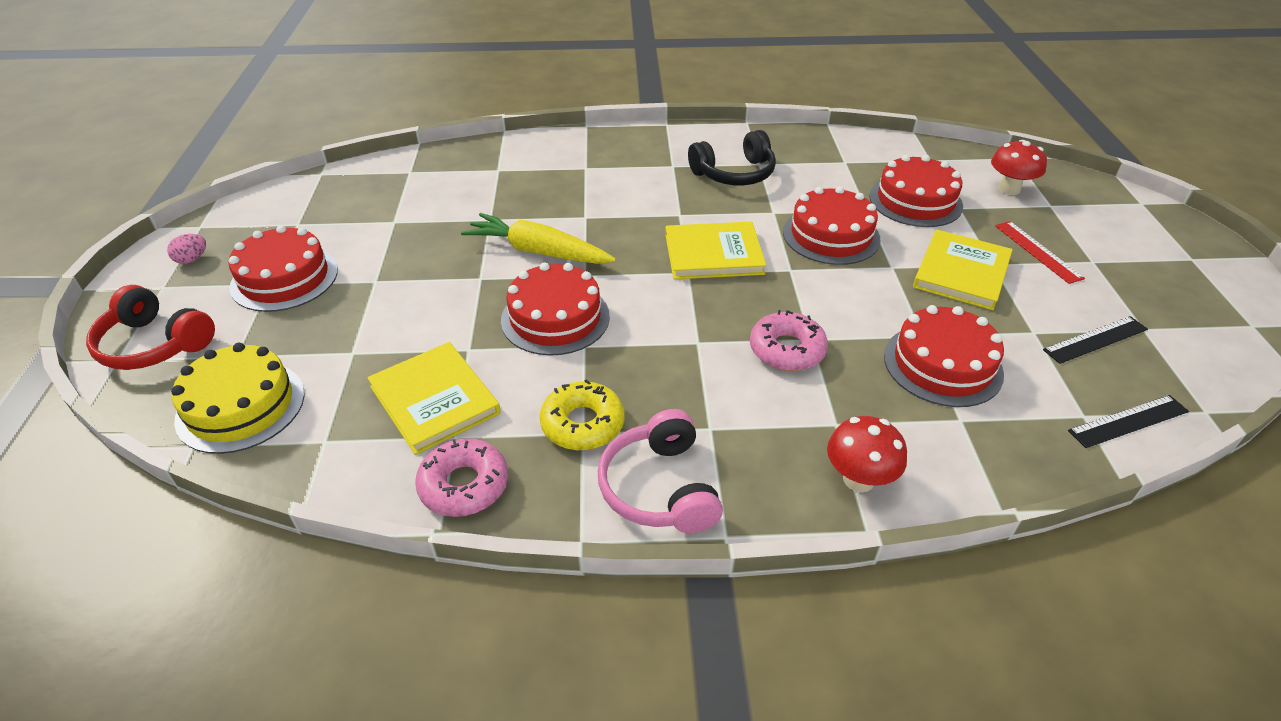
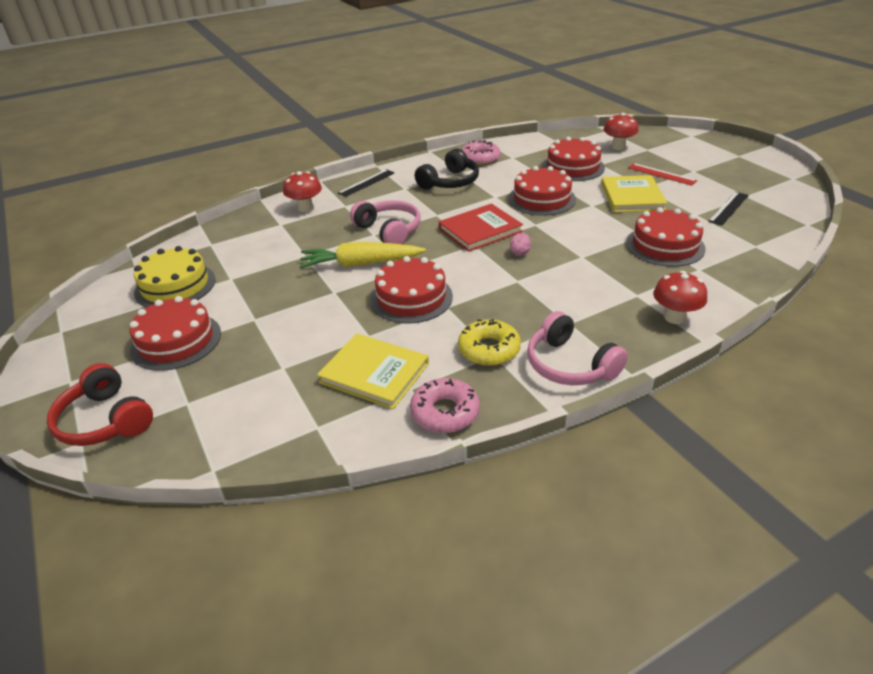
camera: 25 degrees left, 5 degrees down
(155, 344) = (105, 420): red headphones -> red headphones turned 45 degrees clockwise
(192, 259) = (78, 355): pink egg -> pink egg (520, 253)
(241, 406) = (226, 432): yellow cake -> yellow cake (175, 286)
(541, 157) = (305, 208): none -> red mushroom
(606, 218) = (389, 231): none -> pink headphones
(713, 254) = (480, 230): yellow book -> red book
(787, 350) = (573, 267): pink donut -> pink donut (480, 159)
(1128, 421) = (778, 241): black ruler -> black ruler (366, 183)

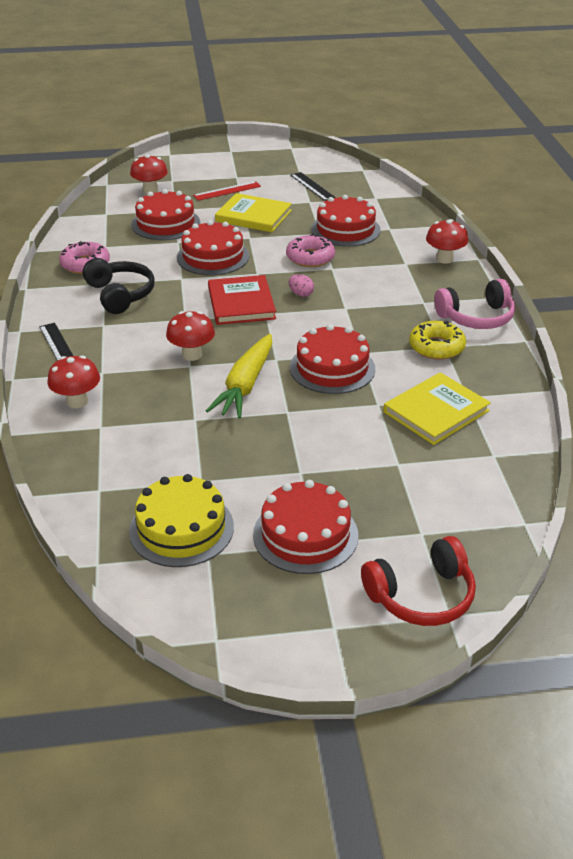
camera: 70 degrees left, 0 degrees up
(389, 231) = (192, 355): pink headphones -> red mushroom
(445, 412) = (505, 387): pink donut -> pink donut (310, 258)

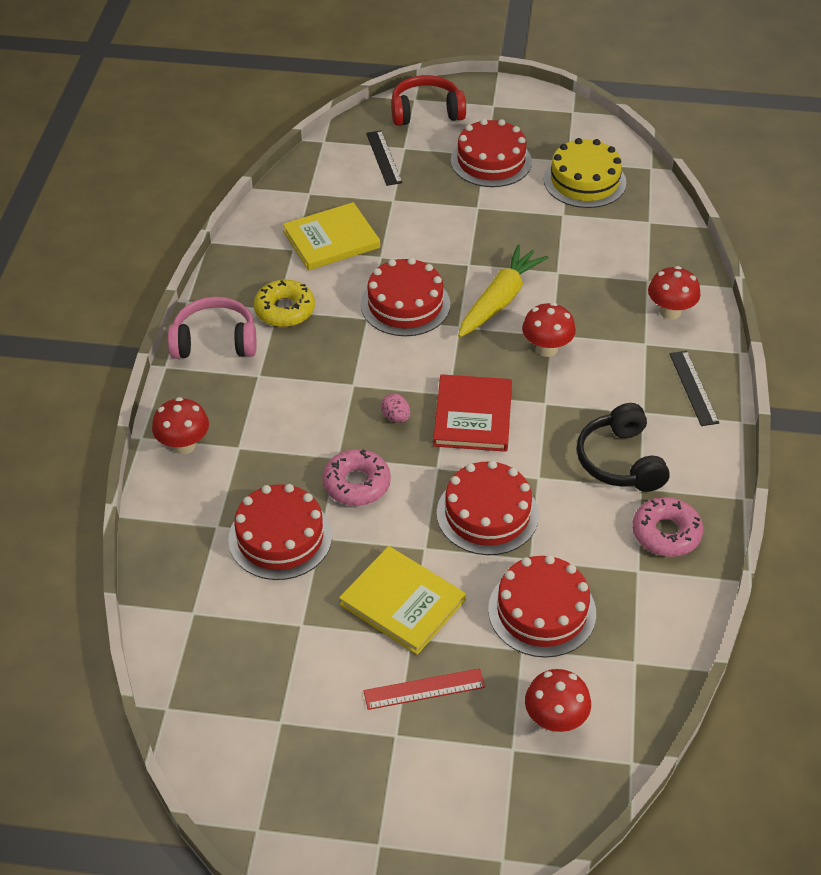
camera: 165 degrees left, 10 degrees up
(312, 186) = (277, 670): black ruler -> black ruler (384, 158)

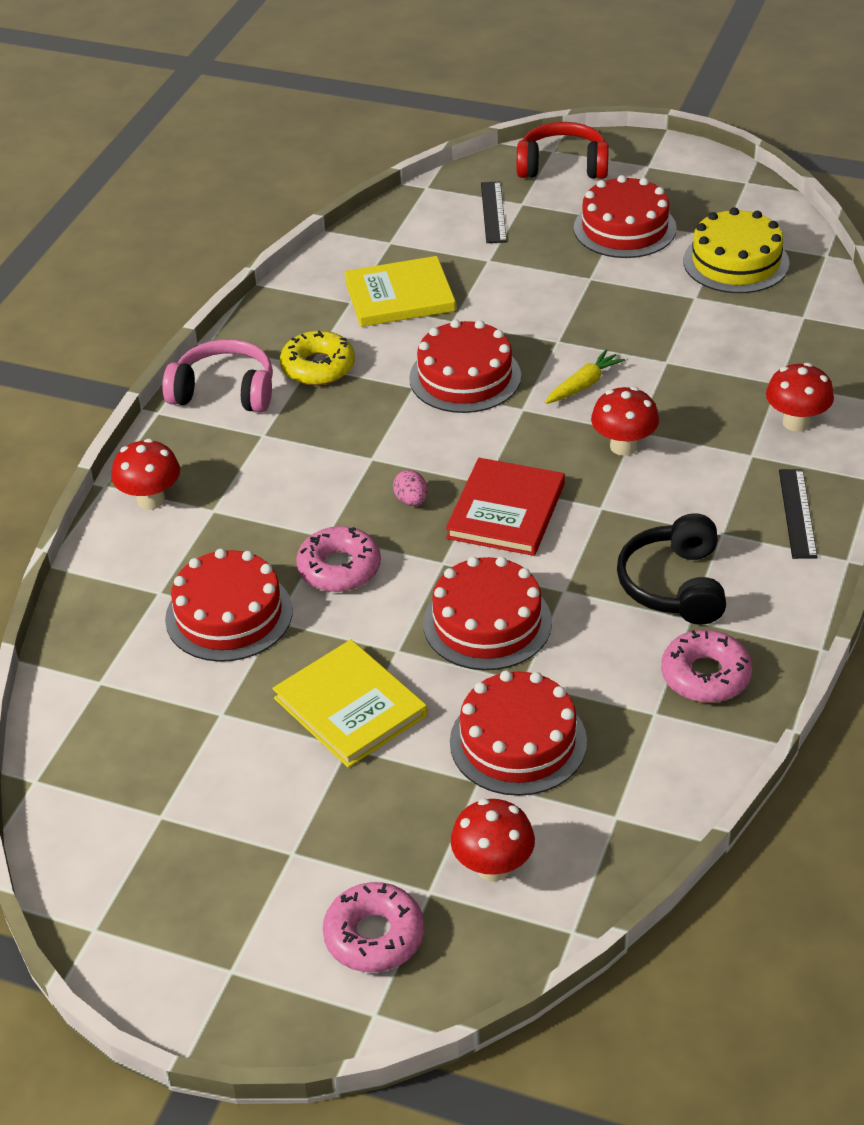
camera: 15 degrees right, 5 degrees down
(424, 689) = (344, 807): red ruler -> none
(481, 794) = (374, 936): none -> pink donut
(500, 300) = (583, 385): yellow carrot -> yellow carrot, size x0.57

